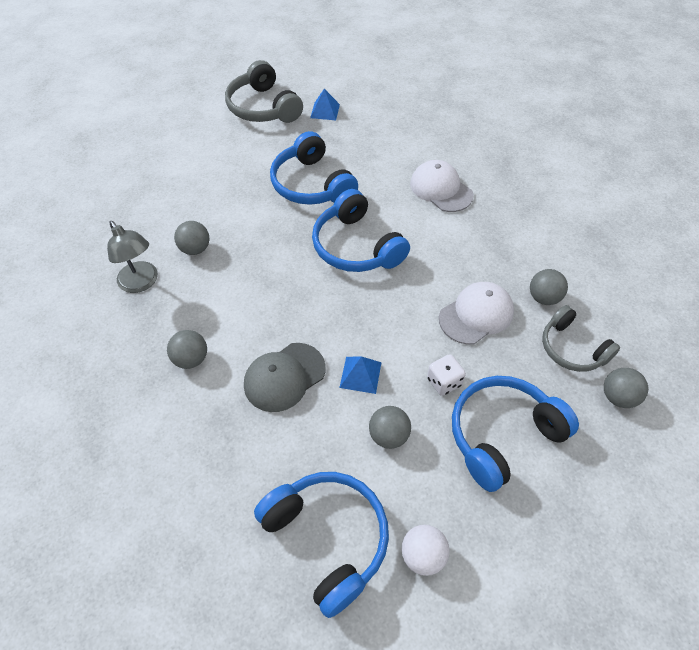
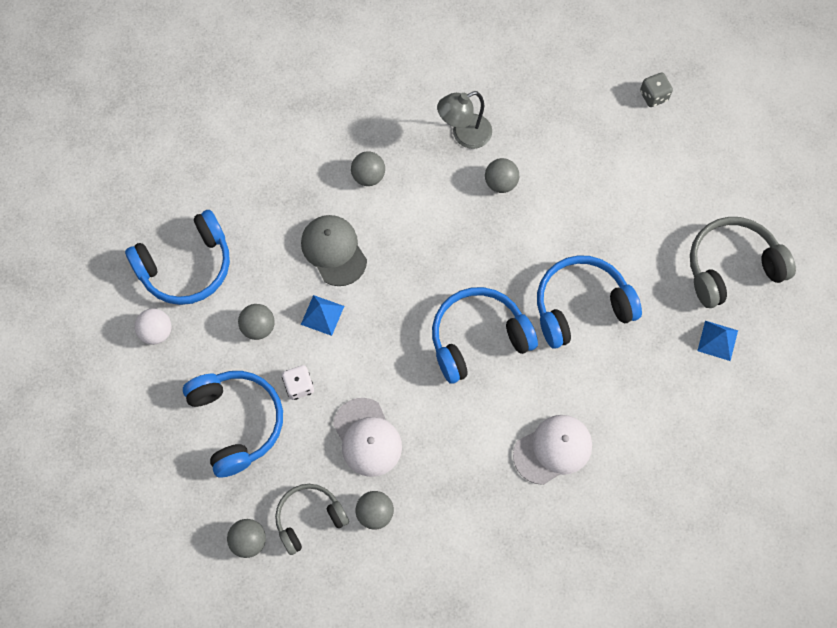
camera: 100 degrees right, 15 degrees up
(106, 158) = (653, 96): none -> grey dice

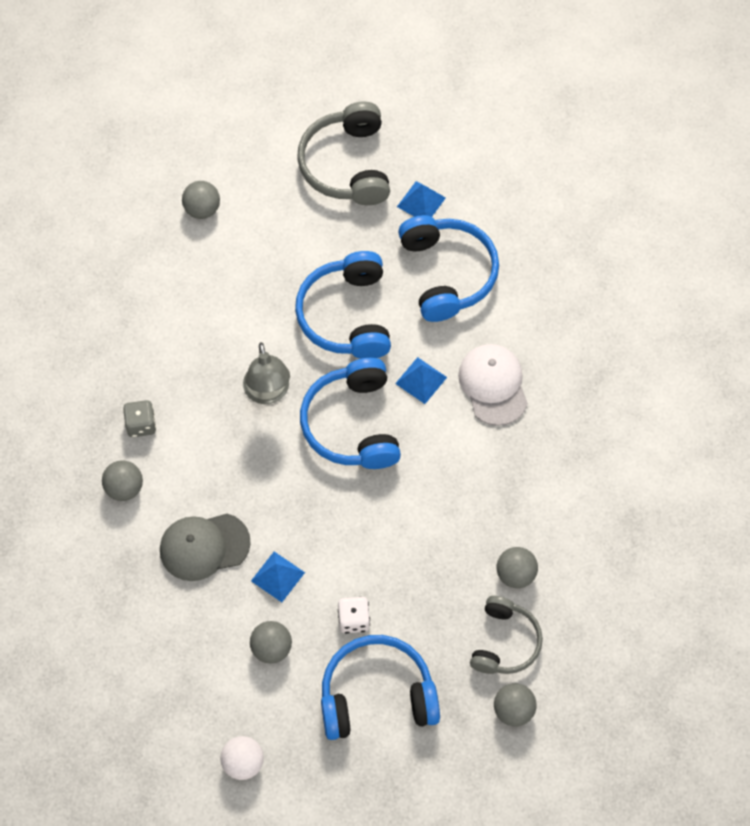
camera: 75 degrees left, 5 degrees down
(186, 266) = (171, 713): blue headphones -> blue headphones (447, 273)
(309, 518) = (505, 642): grey headphones -> grey headphones turned 150 degrees counterclockwise
(367, 437) = (431, 562): white cap -> none
(464, 135) = (108, 375): grey lamp -> grey lamp (268, 393)
(500, 183) = (179, 354): grey ball -> grey ball (202, 209)
(538, 385) = (421, 380): none -> blue pyramid
(653, 96) = (128, 177): grey dice -> grey dice (141, 424)

